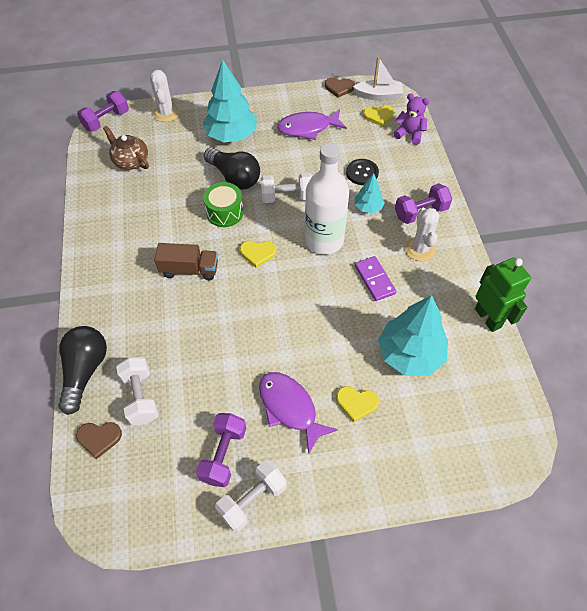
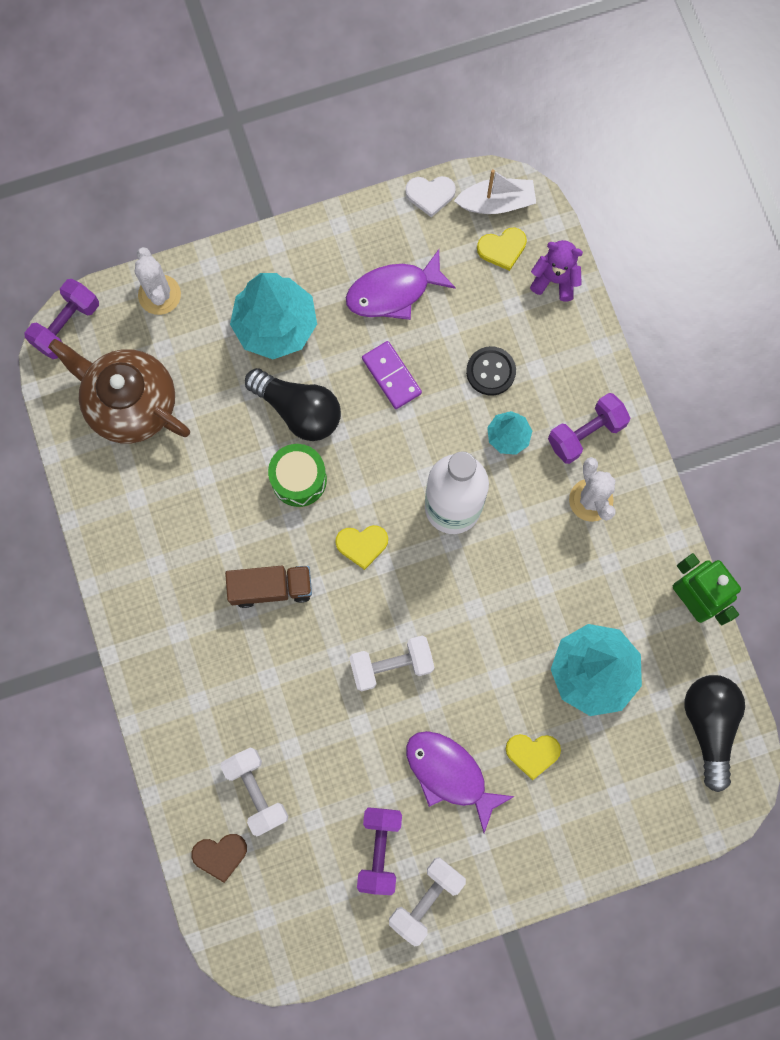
camera: 10 degrees left, 20 degrees up
(85, 371) = (173, 767): black light bulb -> black light bulb (709, 725)
(130, 161) = (130, 404): brown teapot -> brown teapot, size x1.61
(287, 197) = (385, 435): white dumbbell -> white dumbbell (391, 665)
(339, 88) = (430, 195): brown heart -> white heart
(374, 280) = (533, 563): purple domino -> purple domino (391, 376)

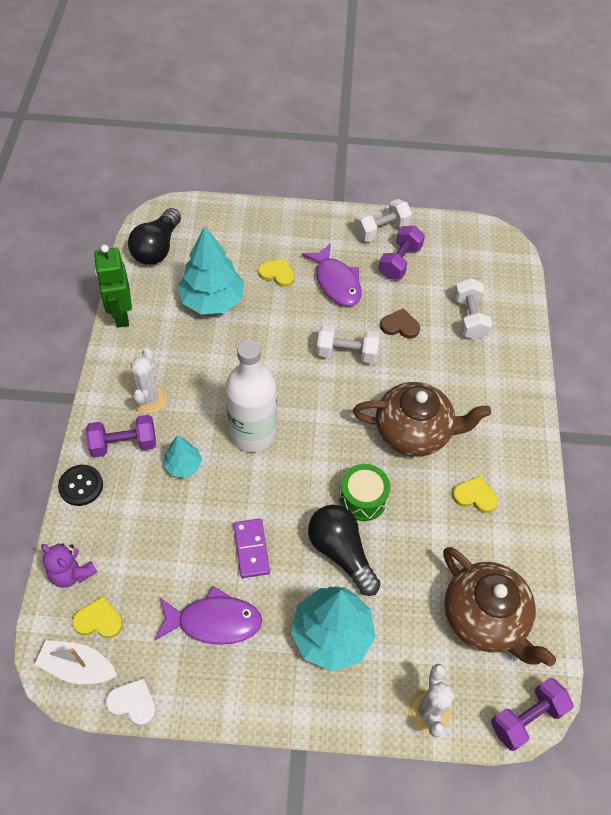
camera: 160 degrees left, 20 degrees down
(220, 855) = (505, 294): brown heart -> brown heart (400, 326)
(271, 588) = (414, 432): brown truck -> brown teapot
(362, 545) = (333, 434): yellow heart -> yellow heart (475, 496)
(491, 371) = (169, 519): black button -> black button (81, 486)

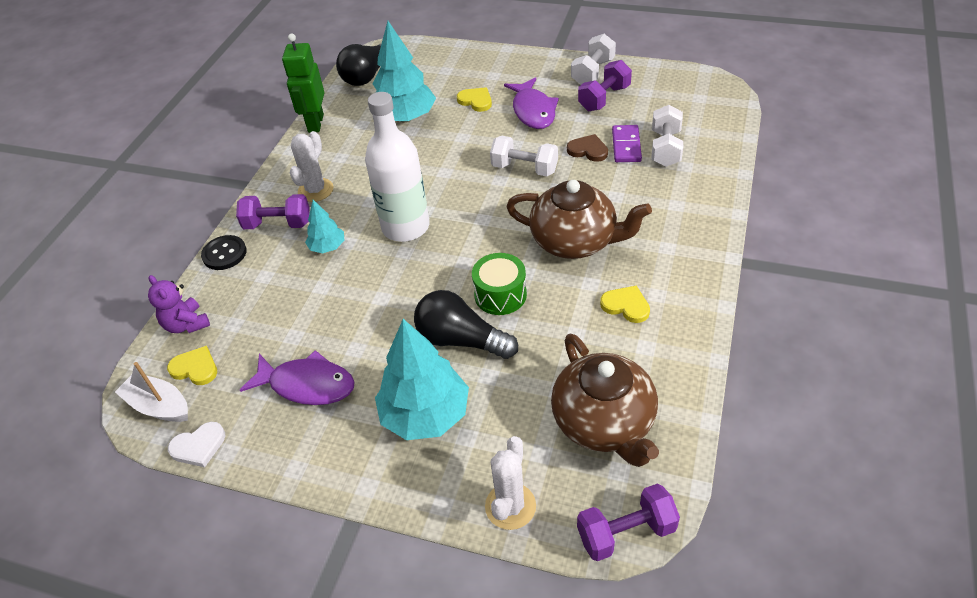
camera: 20 degrees right, 10 degrees down
(133, 702) = (198, 446): white heart -> white heart turned 120 degrees clockwise
(251, 549) = (368, 325): purple domino -> purple domino (626, 146)
(341, 552) = (461, 340): black light bulb -> black light bulb turned 45 degrees counterclockwise
(381, 230) = (593, 72): white dumbbell -> white dumbbell turned 45 degrees counterclockwise

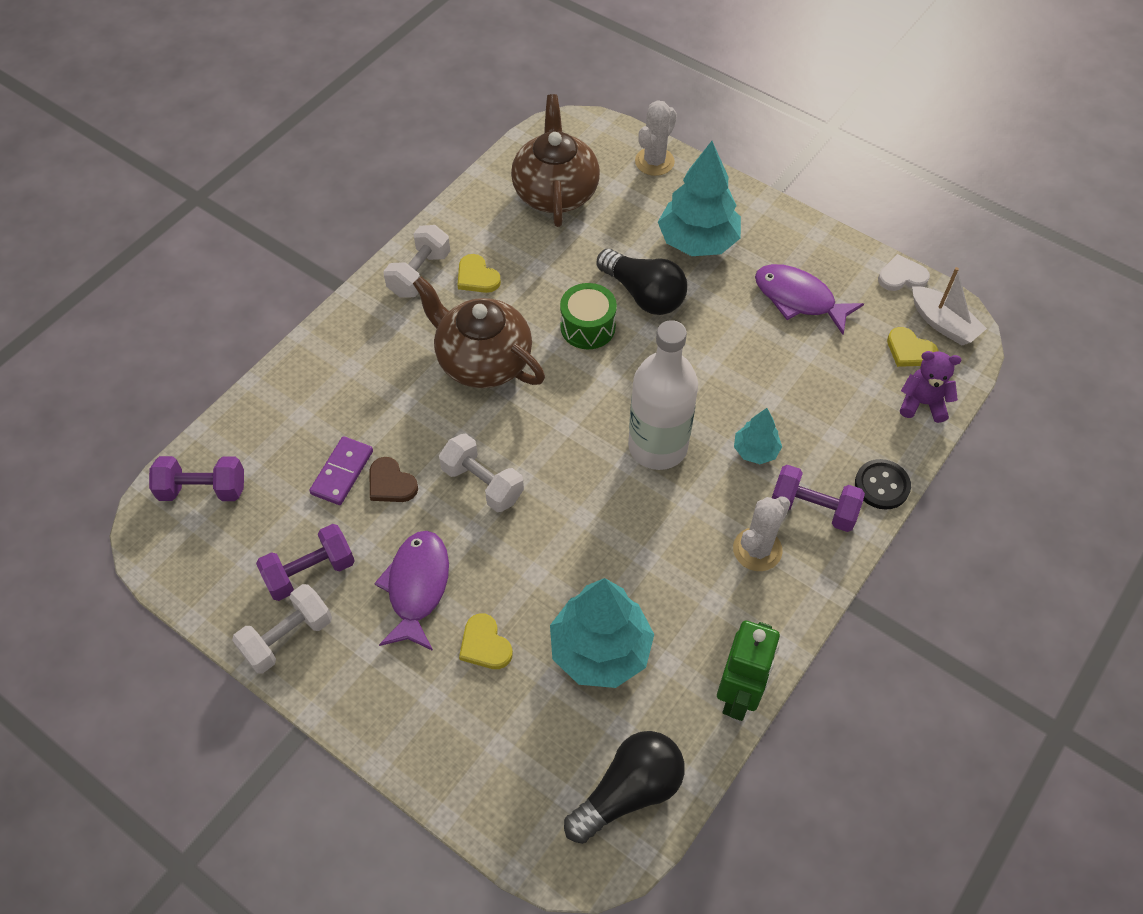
camera: 165 degrees left, 10 degrees up
(186, 324) = (922, 403): purple teddy bear -> purple teddy bear turned 60 degrees counterclockwise
(626, 532) = (581, 125): purple dumbbell -> purple dumbbell (203, 489)
(665, 148) = (301, 450): white dumbbell -> white dumbbell (419, 274)

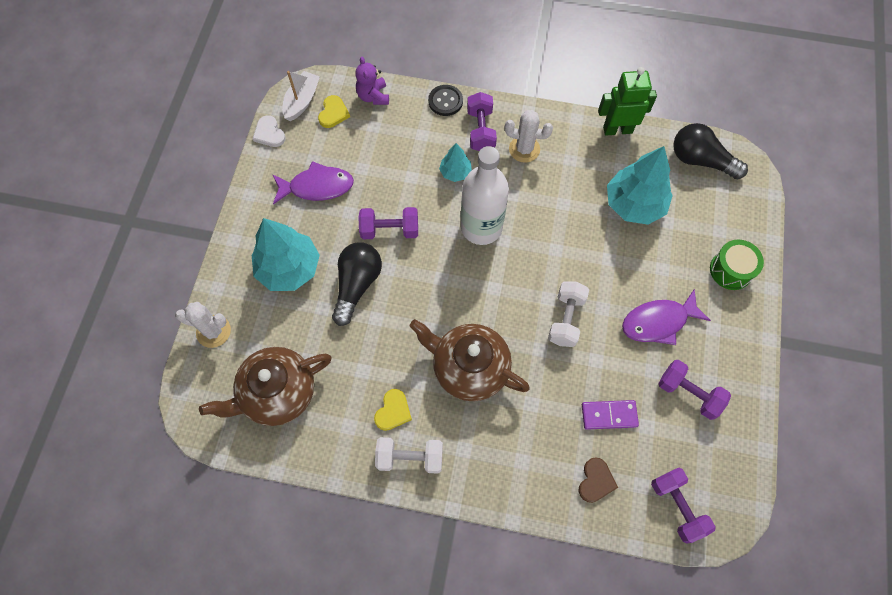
camera: 115 degrees left, 10 degrees up
(287, 637) = (736, 381): white dumbbell -> none
(391, 483) = (598, 377): brown heart -> brown heart (596, 481)
(482, 360) = (469, 368): brown teapot -> brown teapot turned 105 degrees clockwise
(485, 644) = (669, 265): yellow heart -> none
(587, 327) = (404, 310): green drum -> green drum (731, 270)
(701, 350) = (390, 230): none -> purple dumbbell
(799, 299) = (317, 187): purple fish -> purple fish turned 105 degrees counterclockwise

